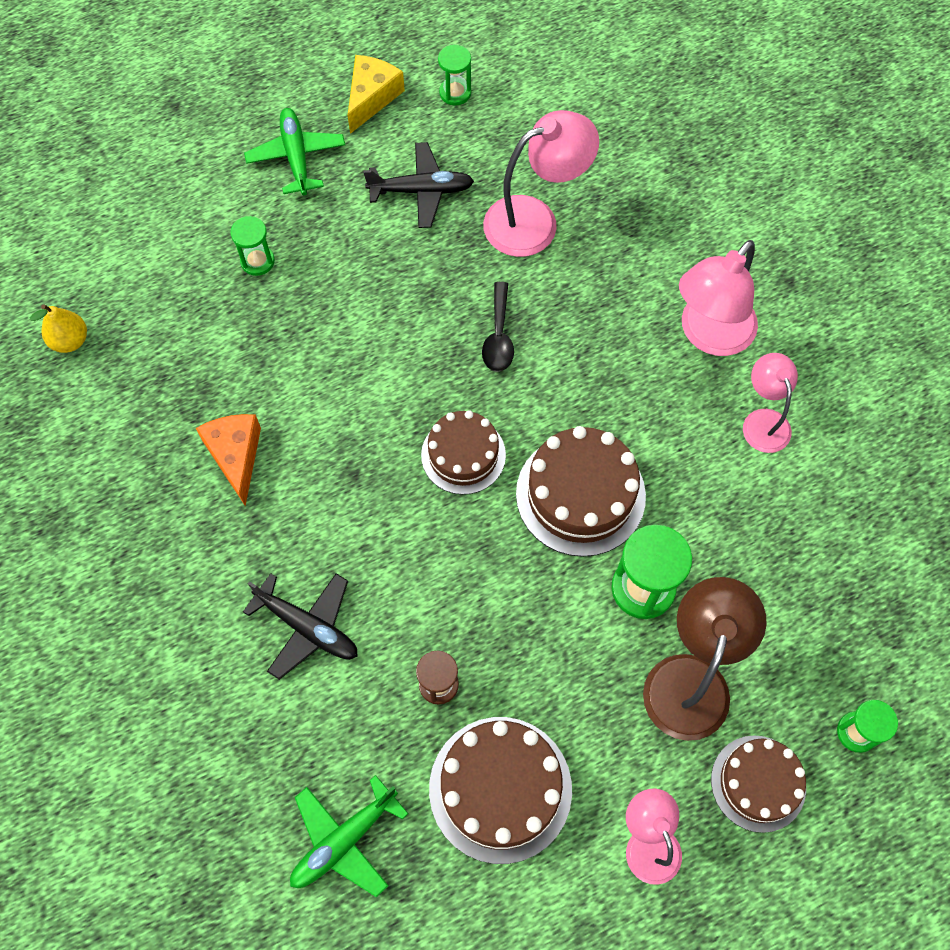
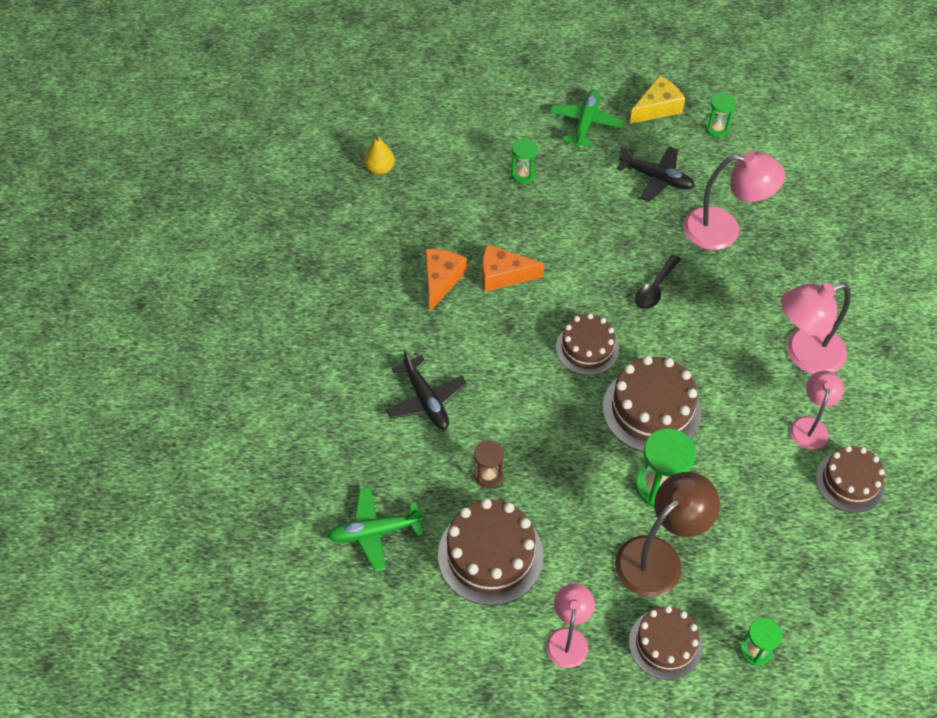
camera: 30 degrees right, 10 degrees down
(309, 409) = (503, 275): none -> orange cheese
(841, 467) = (849, 482): none -> brown cake

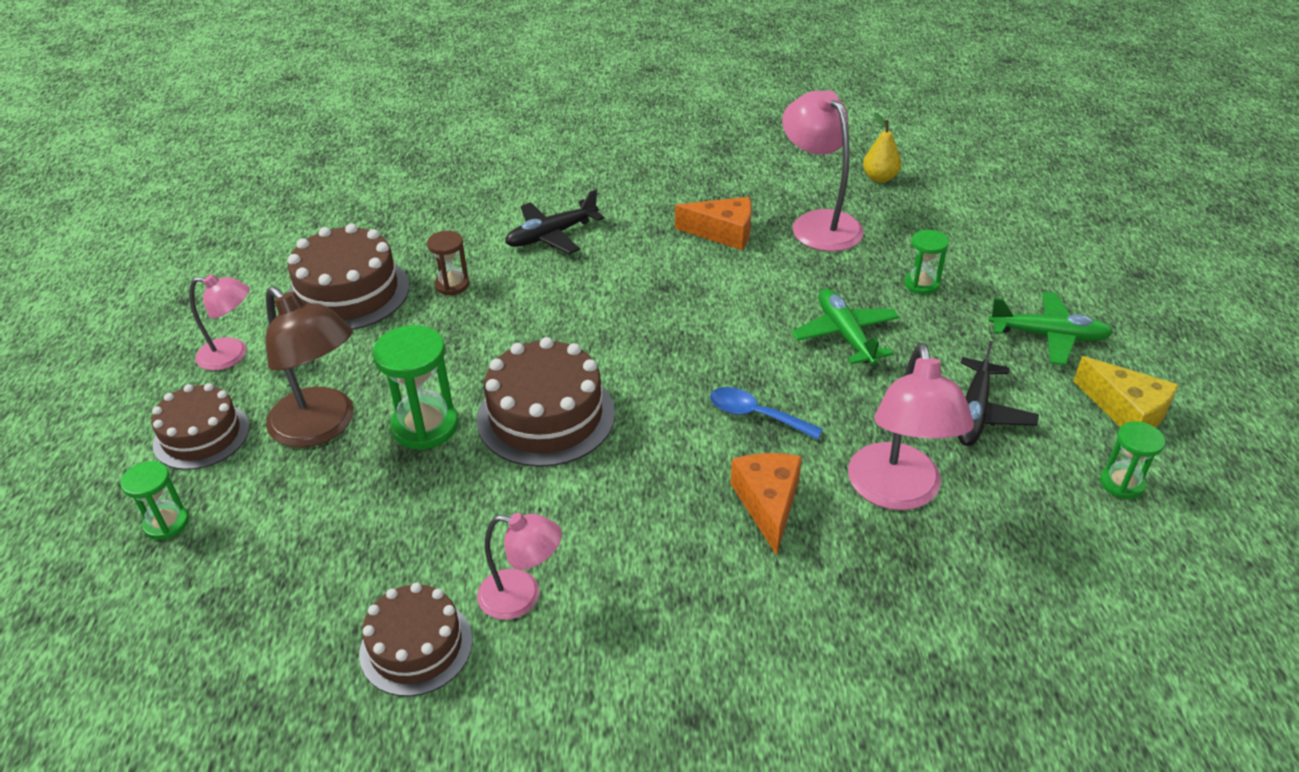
camera: 85 degrees right, 15 degrees down
(374, 532) = (388, 217): green plane -> green plane (845, 334)
(503, 275) = (743, 278): orange cheese -> orange cheese (768, 503)
(587, 348) = (640, 353): brown cake -> none
(655, 288) = (756, 415): black spoon -> blue spoon
(804, 354) = (661, 593): pink lamp -> pink lamp (818, 223)

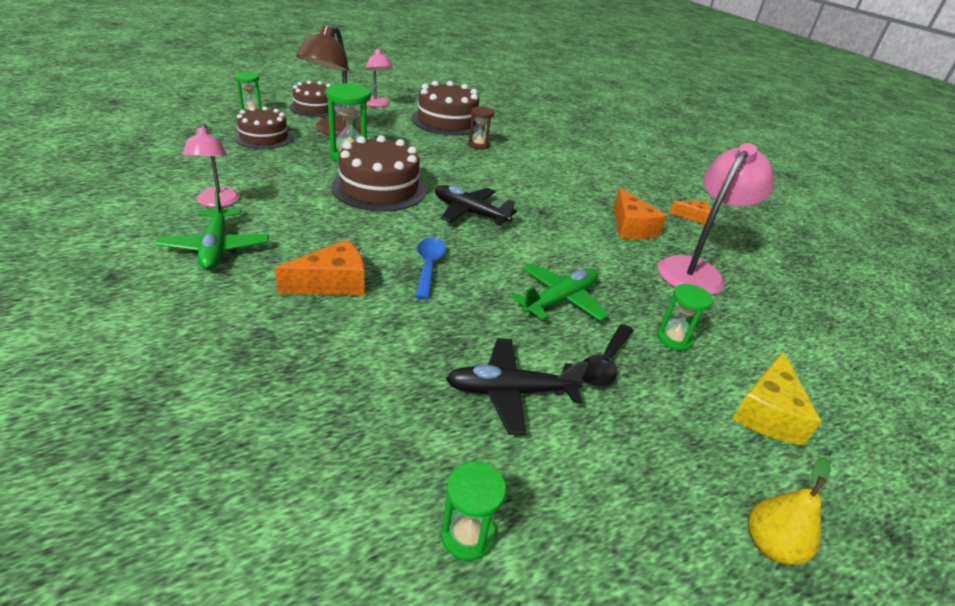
camera: 60 degrees right, 5 degrees down
(416, 646) = (174, 178): brown cake -> brown cake (264, 137)
(551, 235) = (556, 166): black plane -> black plane (469, 212)
(716, 179) = (692, 217): none -> orange cheese
(879, 178) = (804, 297): yellow pear -> yellow pear (770, 545)
(897, 492) = (373, 350): pink lamp -> none
(946, 340) = (604, 363): none -> black spoon
(1049, 336) = (681, 445): green plane -> green plane (216, 248)
(1126, 410) = (603, 533): yellow cheese -> yellow cheese (767, 412)

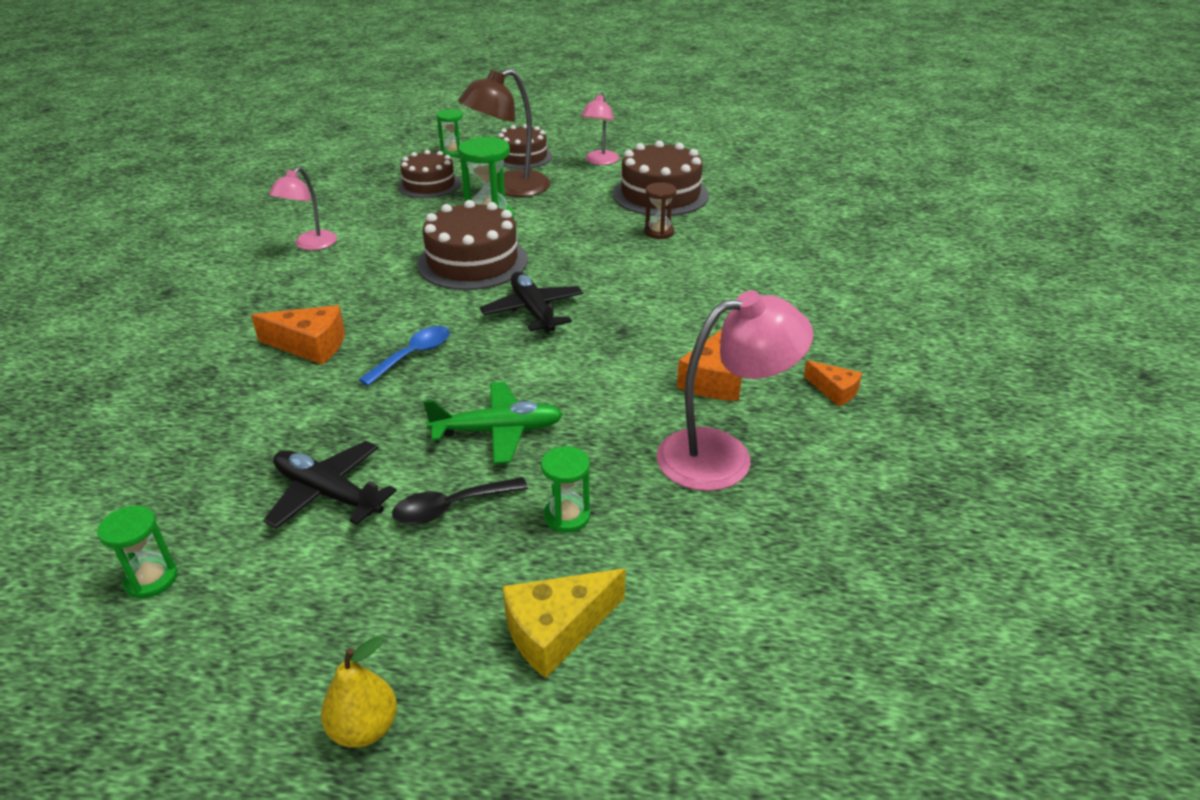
camera: 40 degrees right, 0 degrees up
(216, 248) = (261, 287): green plane -> none

